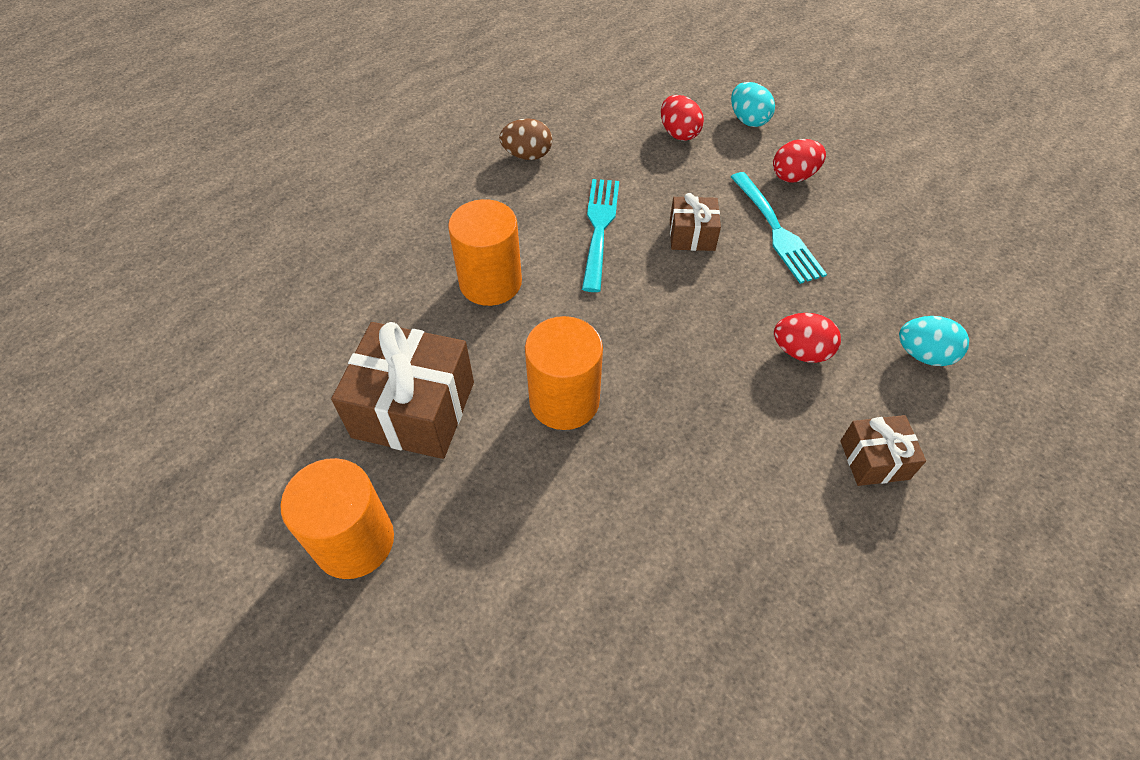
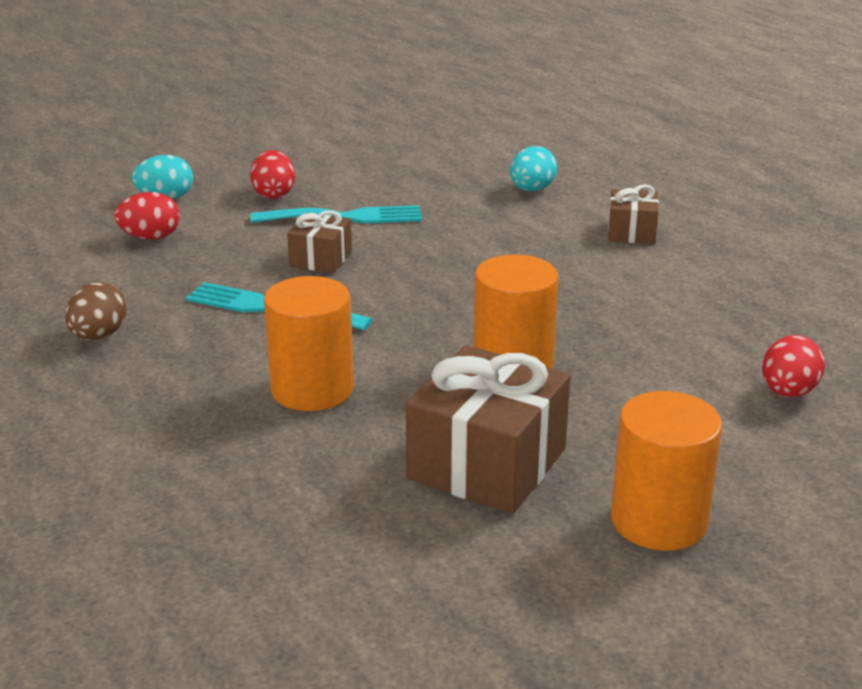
camera: 75 degrees left, 25 degrees down
(801, 352) = (504, 237): red egg -> red egg (788, 392)

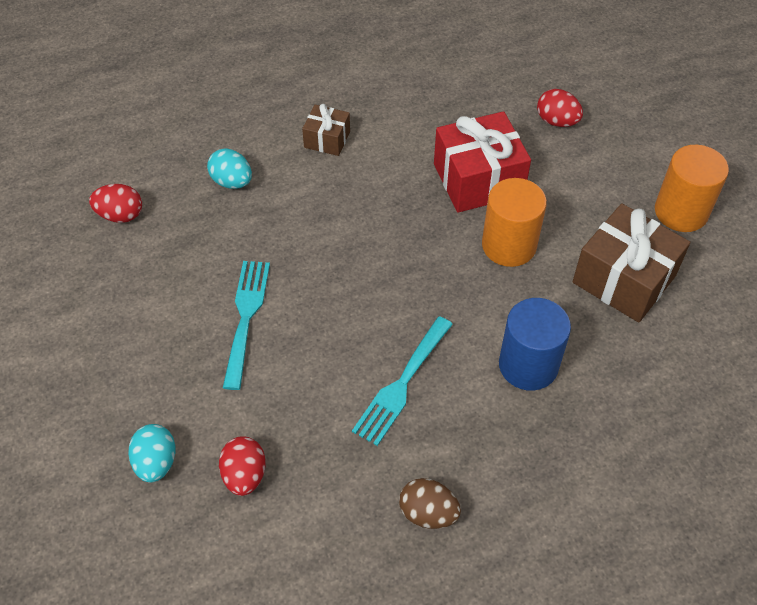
camera: 80 degrees left, 25 degrees up
(274, 194) = (178, 368): red egg -> red egg (120, 215)
(312, 389) = (528, 365): orange cylinder -> blue cylinder
(321, 259) = (323, 342): brown gift -> none
(623, 335) = (478, 179): none -> red gift

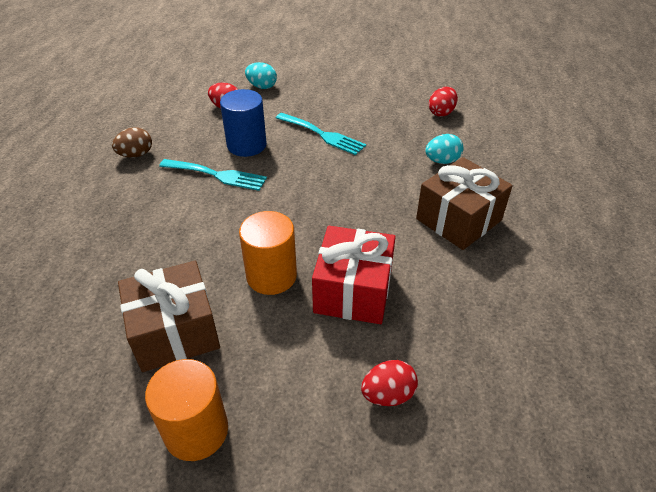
camera: 120 degrees right, 10 degrees down
(327, 139) = (458, 219): brown gift -> brown gift, size x1.87
(402, 384) = (217, 175): turquoise fork -> turquoise fork turned 135 degrees clockwise
(528, 365) = (169, 235): blue cylinder -> blue cylinder (246, 145)

